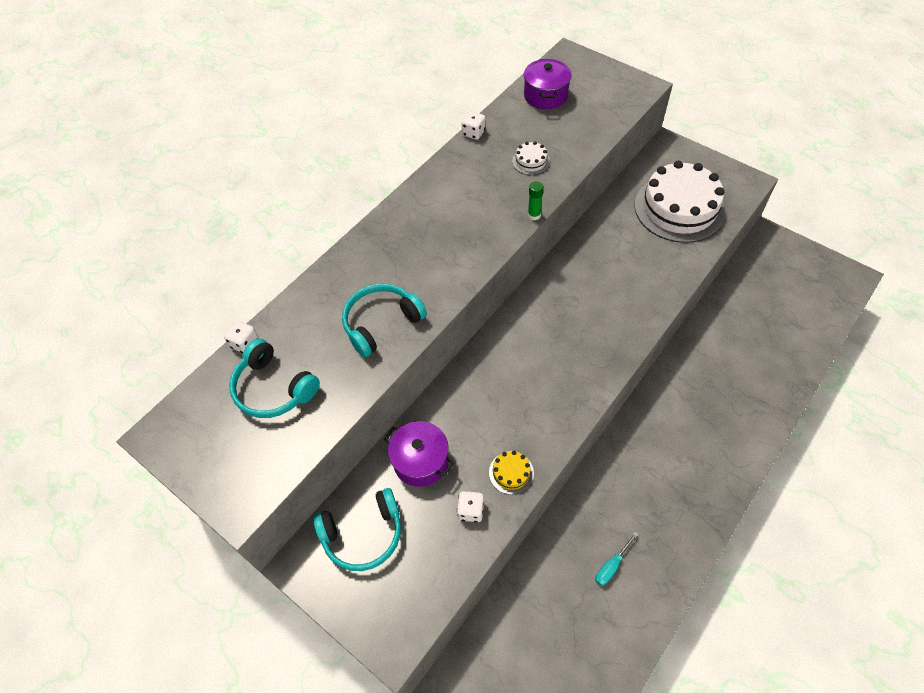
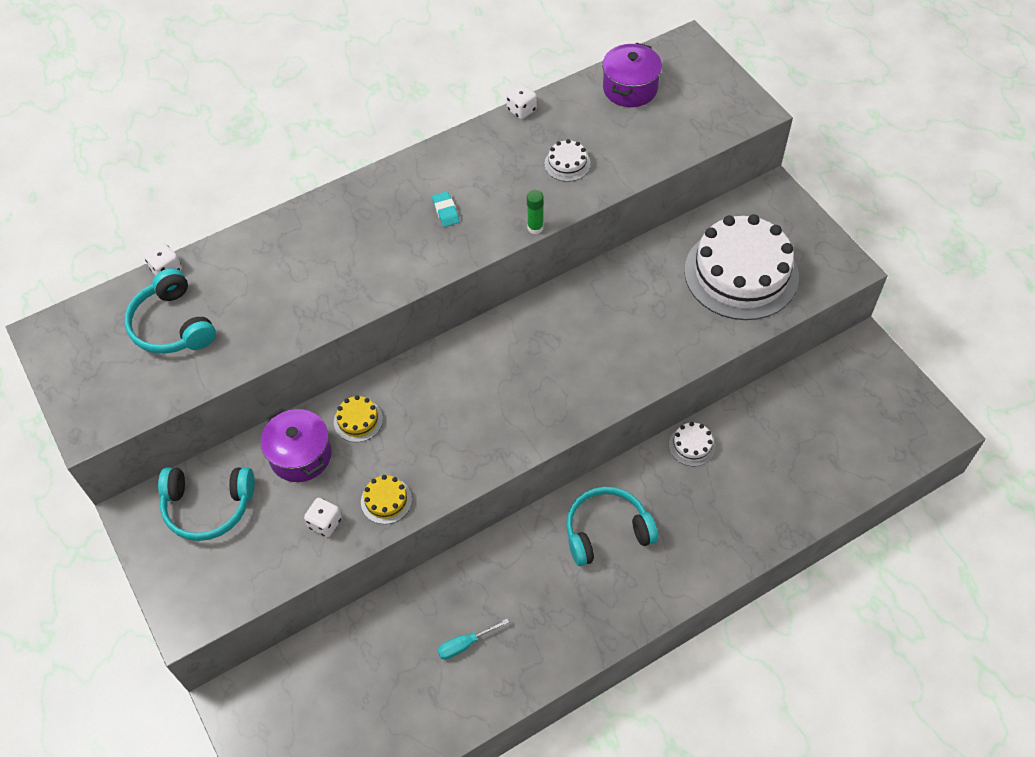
camera: 20 degrees right, 0 degrees up
(381, 323) = (310, 294): turquoise headphones -> turquoise headphones (606, 531)
(453, 415) = (358, 420): none -> yellow cake
(457, 224) = (446, 211): none -> turquoise eraser
(693, 347) = (692, 445): none -> white cake

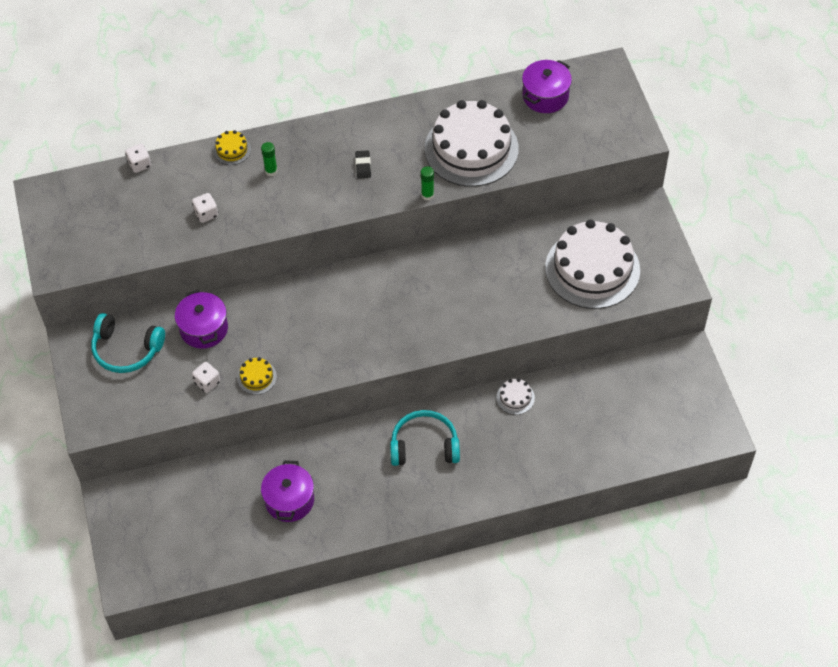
camera: 15 degrees right, 0 degrees up
(172, 325) = (133, 208): turquoise headphones -> none
(335, 242) = (271, 171): none -> green glue stick
(358, 420) = (254, 313): yellow cake -> yellow cake (232, 150)
(446, 211) = (363, 166): turquoise eraser -> black eraser
(465, 644) = (289, 500): turquoise screwdriver -> purple pot
(521, 110) = (451, 95): white dice -> white dice (206, 214)
(567, 164) = (471, 149): white cake -> white cake, size x2.48

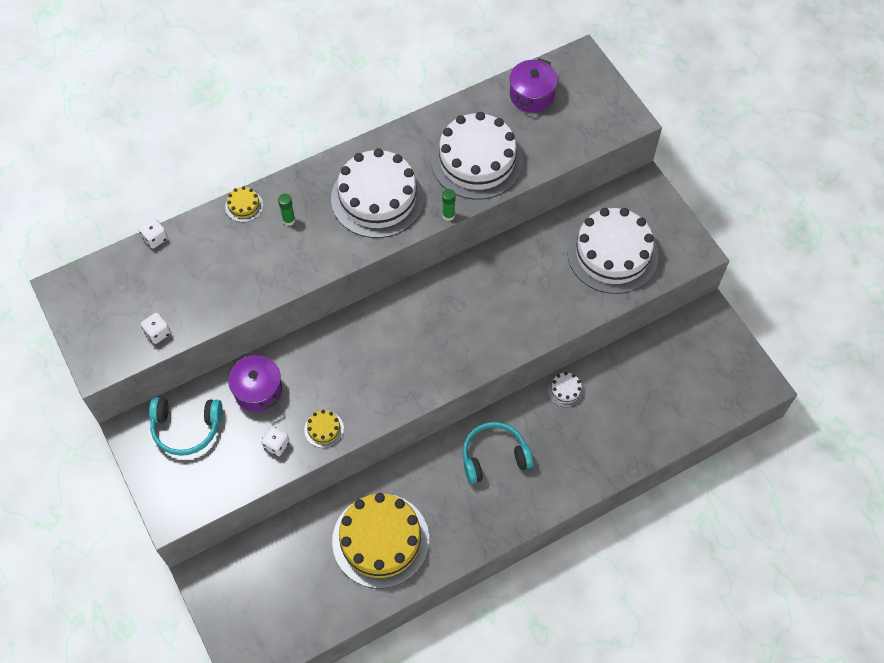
camera: 15 degrees left, 5 degrees up
(206, 214) = (236, 277): white dice -> white dice (158, 333)
(289, 500) = (380, 540): purple pot -> yellow cake
(363, 166) = (378, 198): black eraser -> white cake

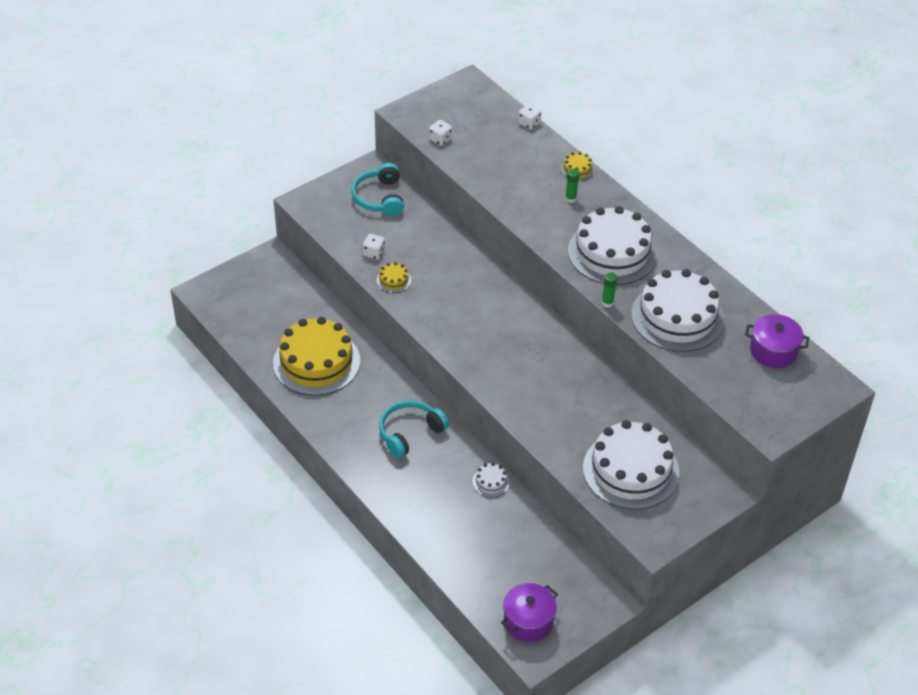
camera: 80 degrees right, 15 degrees down
(258, 390) = (422, 234): purple pot -> purple pot (528, 621)
(494, 456) = (410, 433): turquoise headphones -> turquoise headphones turned 105 degrees counterclockwise

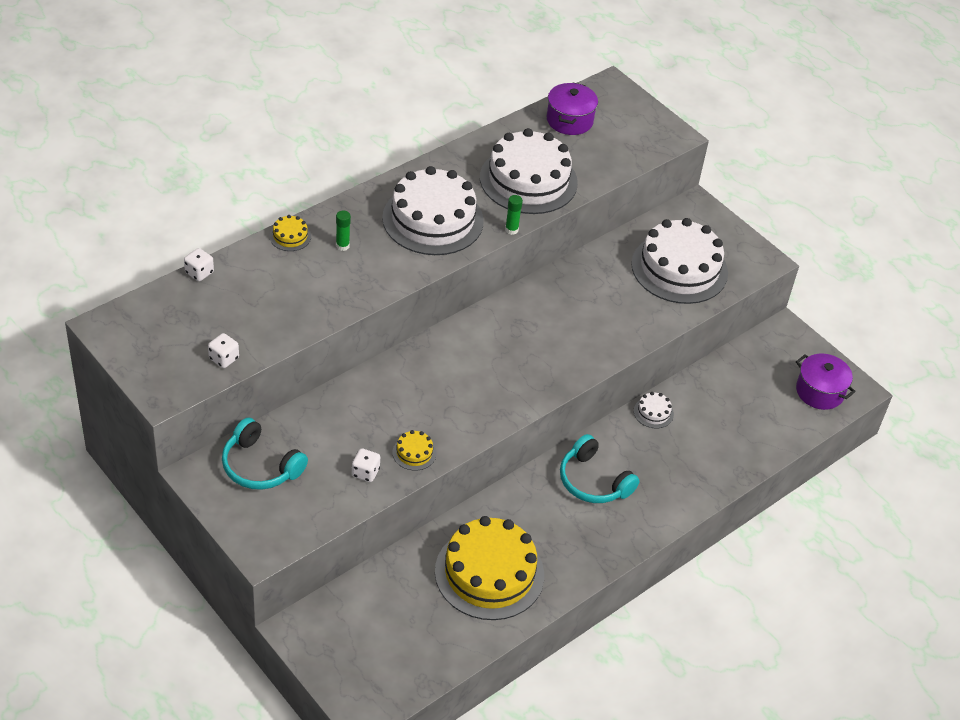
camera: 95 degrees left, 0 degrees up
(379, 198) = (260, 466): turquoise headphones -> turquoise headphones turned 45 degrees clockwise

